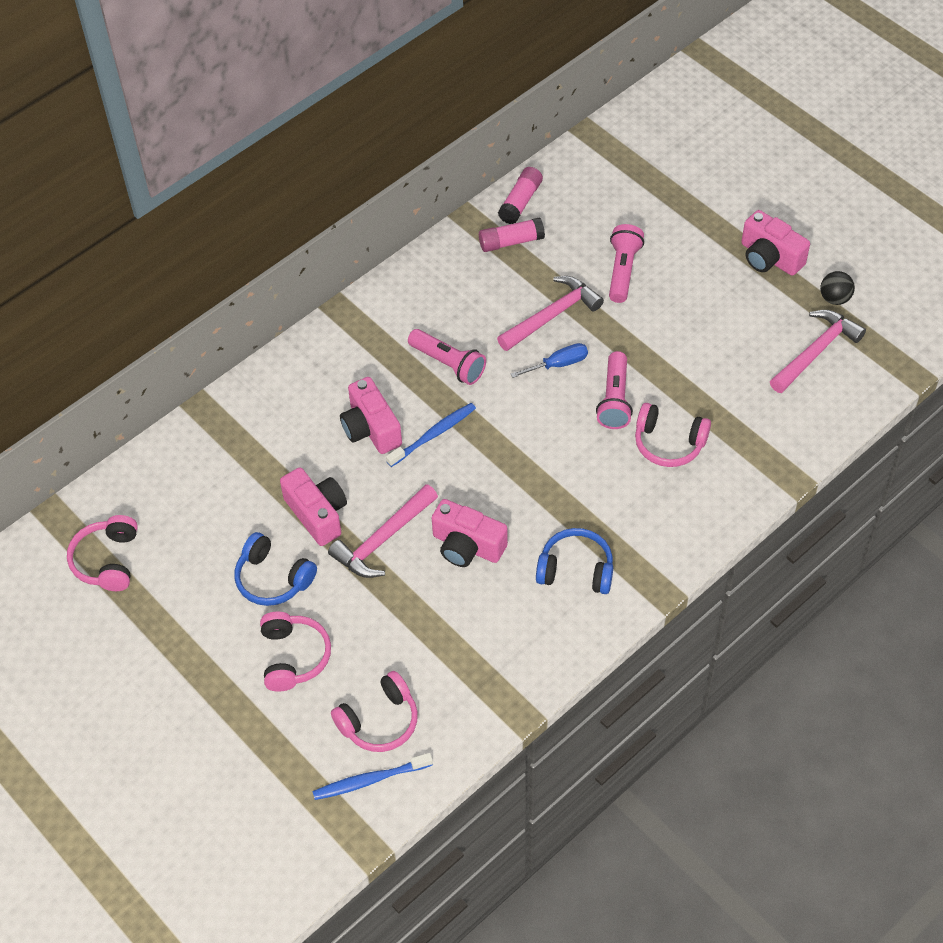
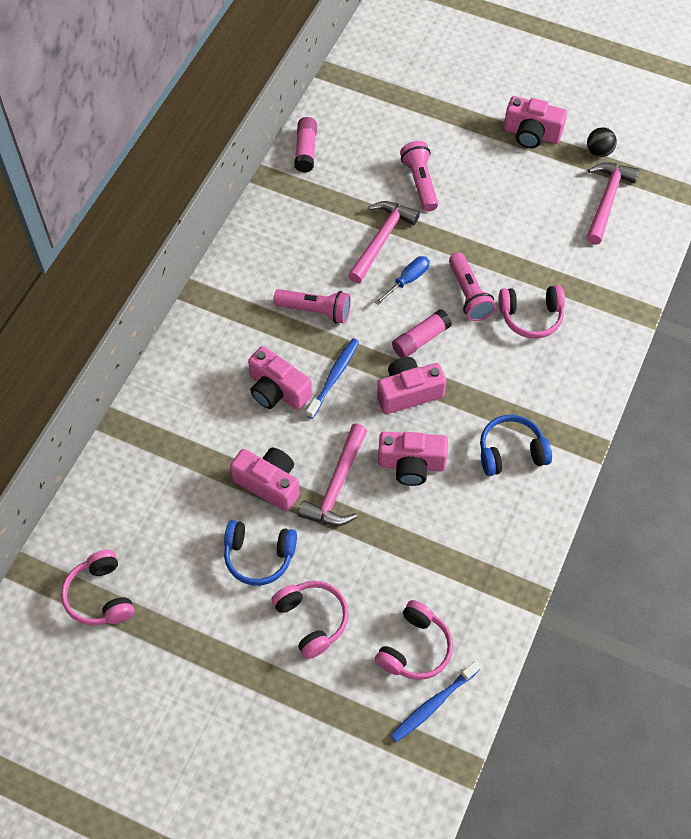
camera: 25 degrees left, 5 degrees up
(501, 475) = (408, 393): none -> pink camera
(511, 242) = (315, 187): pink glue stick -> pink glue stick (420, 339)

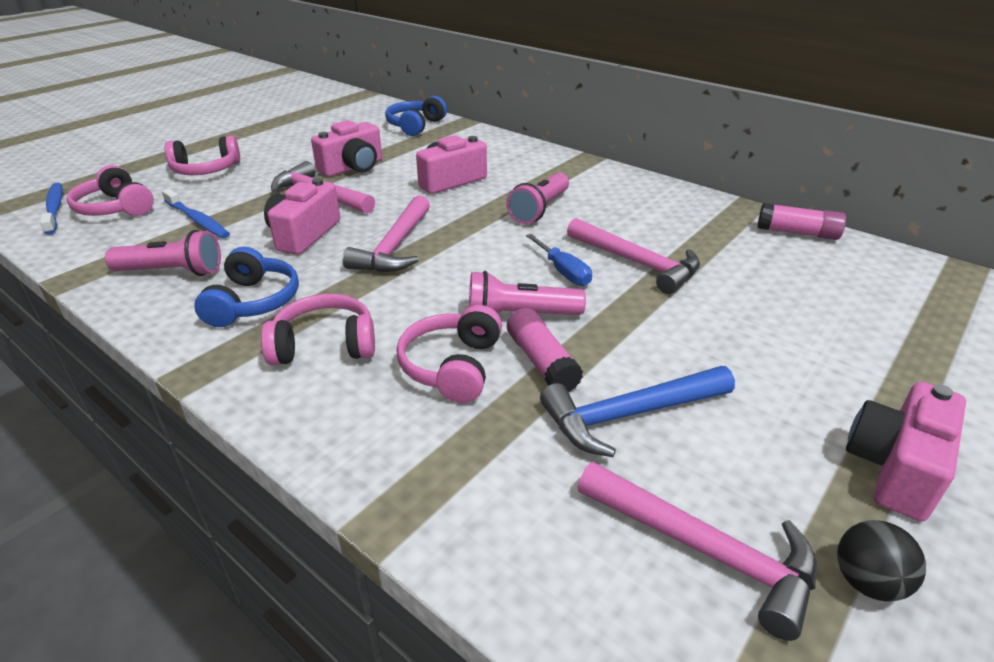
camera: 105 degrees right, 25 degrees down
(100, 596) = (320, 109): pink headphones -> pink headphones (325, 345)
(259, 556) = (288, 157): blue headphones -> blue headphones (415, 126)
(334, 377) = (446, 208): blue toothbrush -> blue toothbrush (197, 220)
(408, 393) = (395, 246): pink camera -> pink hammer
(420, 182) = (745, 310): pink flashlight -> pink flashlight (172, 272)
(420, 339) = (465, 266): pink glue stick -> pink glue stick (541, 362)
(537, 231) = (630, 415): none -> blue hammer

